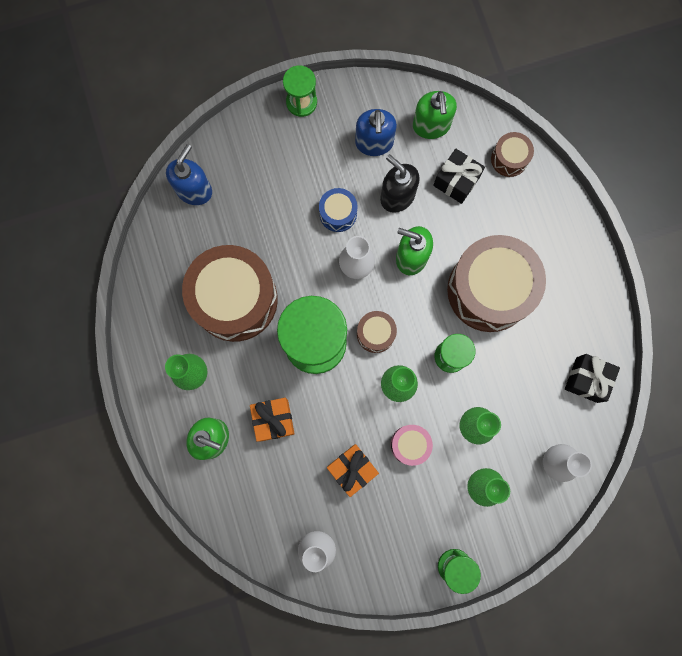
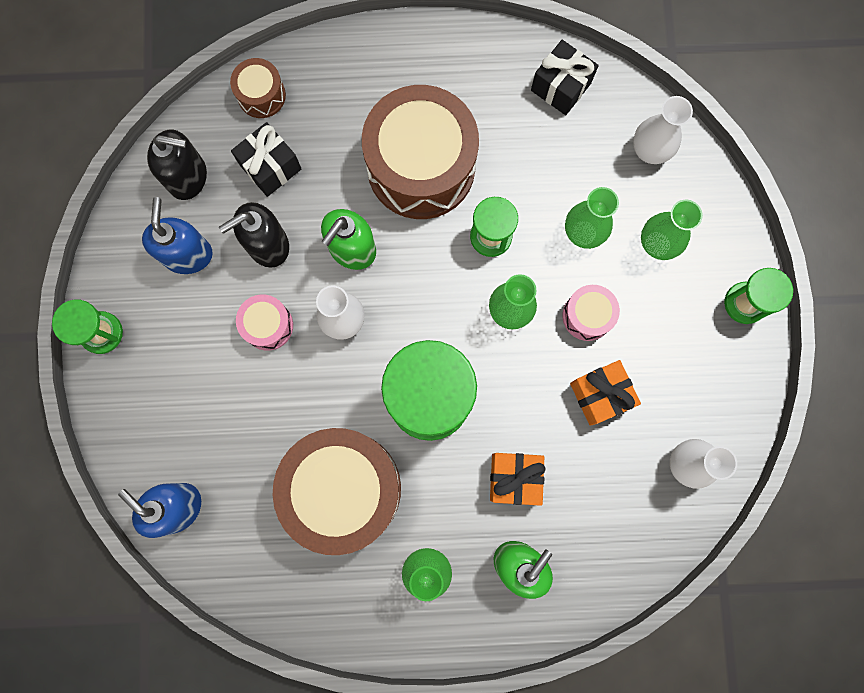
camera: 75 degrees left, 0 degrees up
(338, 213) = (268, 325): blue drum -> pink drum
(374, 143) = (188, 254): blue soap dispenser -> blue soap dispenser turned 105 degrees counterclockwise
(375, 334) = (438, 320): brown drum -> none
(431, 126) = (188, 177): green soap dispenser -> black soap dispenser

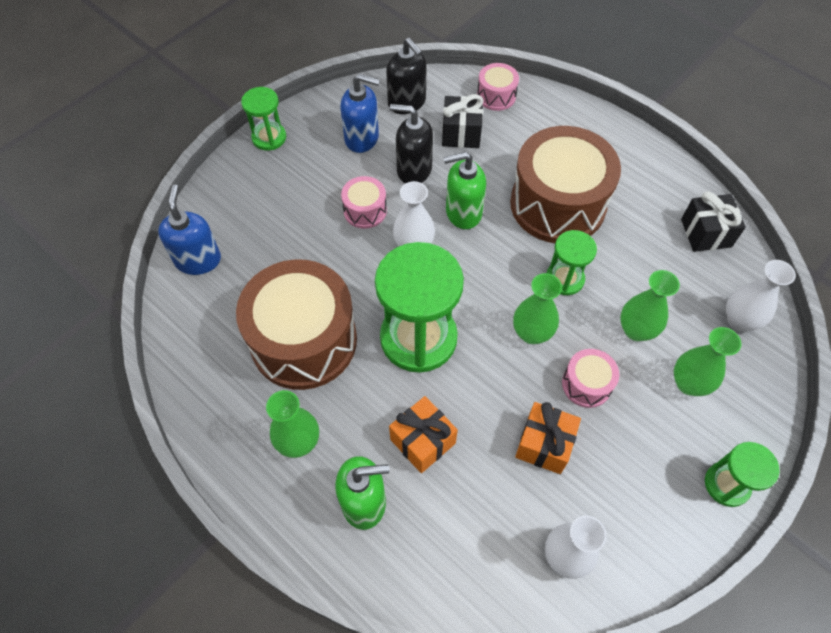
camera: 45 degrees right, 20 degrees down
(188, 254) = (362, 138): blue soap dispenser -> blue soap dispenser turned 60 degrees clockwise
(261, 95) = (496, 96): brown drum -> pink drum

